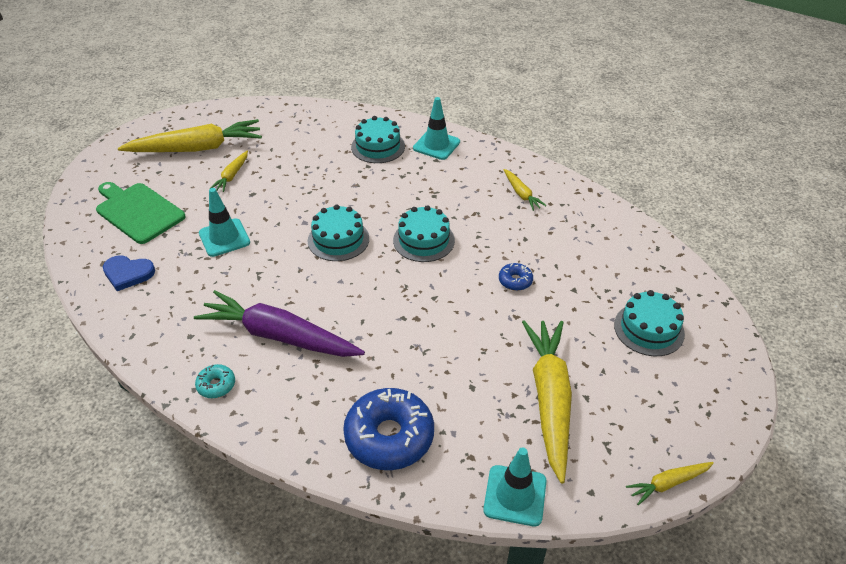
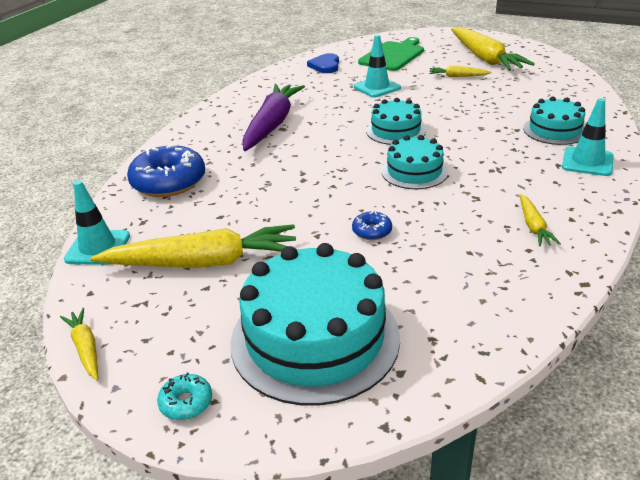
camera: 85 degrees right, 10 degrees down
(216, 385) = (222, 111): turquoise donut -> turquoise donut (186, 403)
(521, 194) = (533, 226): yellow carrot -> yellow carrot turned 60 degrees counterclockwise
(649, 329) = (315, 338): turquoise cake -> turquoise cake, size x1.83

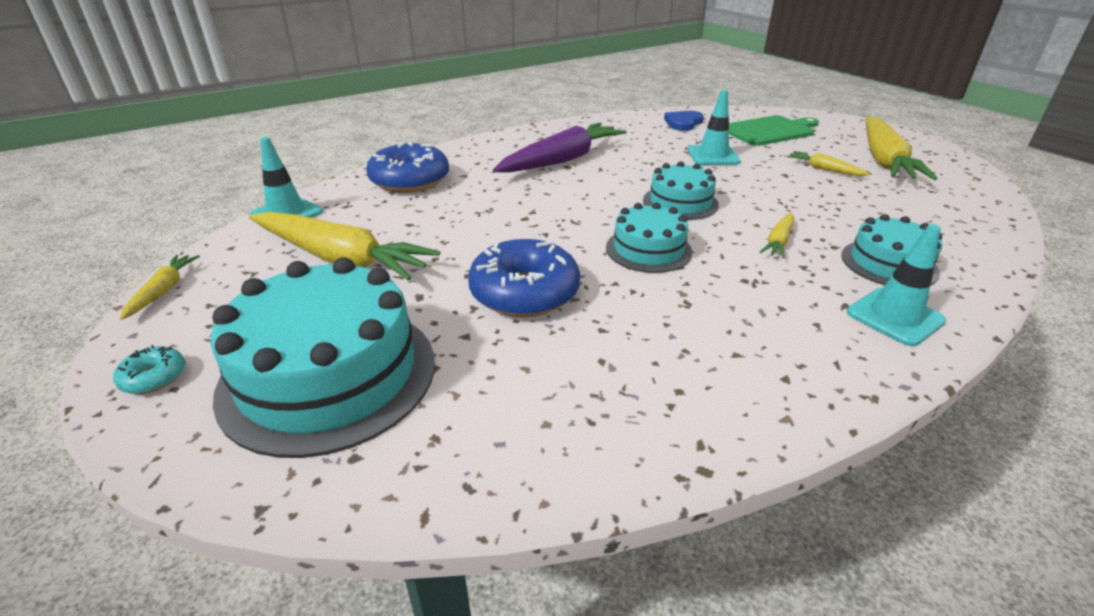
camera: 30 degrees right, 0 degrees up
(372, 231) = (524, 292): blue donut -> blue donut, size x2.18
(533, 226) = (720, 365): yellow carrot -> yellow carrot (778, 241)

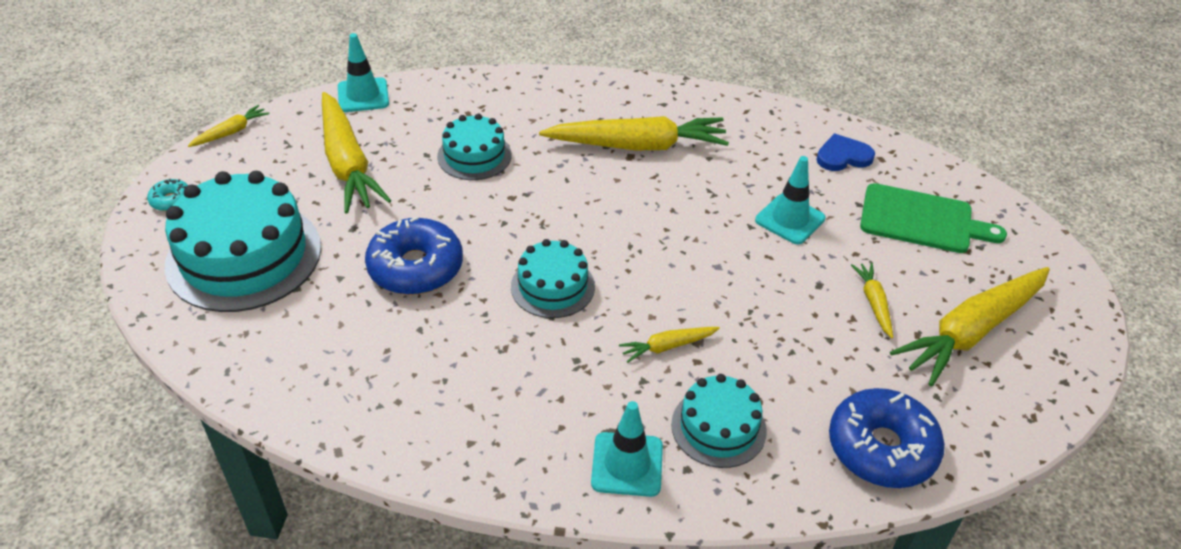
camera: 40 degrees right, 10 degrees up
(410, 180) = (484, 104): blue donut -> blue donut (881, 448)
(562, 160) = (637, 145): purple carrot -> yellow carrot
(680, 202) = (658, 256): turquoise cake -> turquoise cake (474, 156)

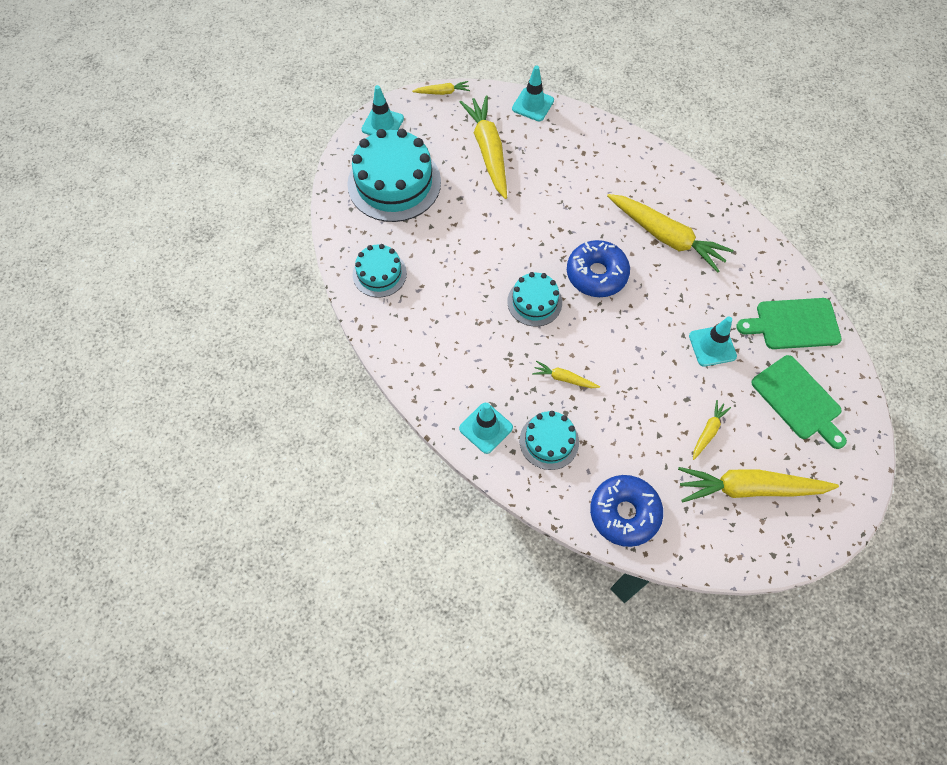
camera: 40 degrees right, 20 degrees up
(171, 200) = (382, 124): turquoise donut -> turquoise traffic cone
(347, 163) = (488, 151): yellow carrot -> yellow carrot turned 150 degrees clockwise
(415, 267) = (473, 244): blue donut -> blue donut (596, 274)
(474, 156) = (562, 187): turquoise cake -> turquoise cake (379, 274)
(843, 156) = (793, 324): blue heart -> green cutting board

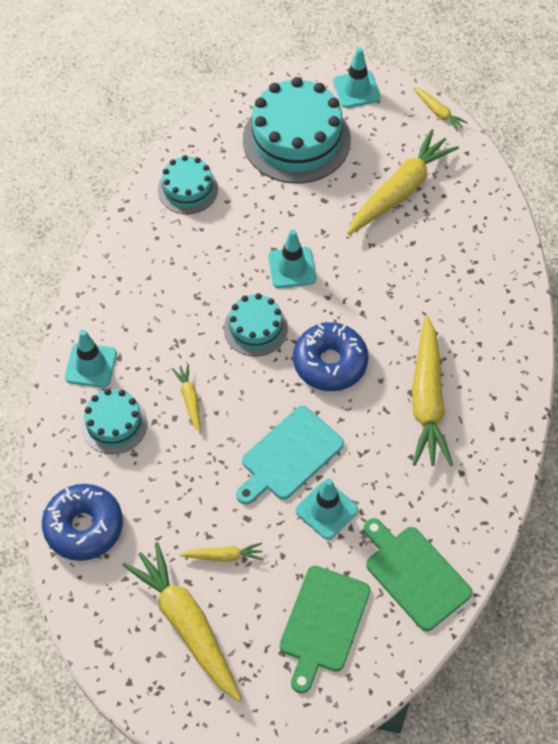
camera: 55 degrees right, 5 degrees down
(533, 105) = (492, 194): turquoise traffic cone -> turquoise traffic cone (292, 268)
(654, 343) = (289, 456): none -> turquoise cutting board

